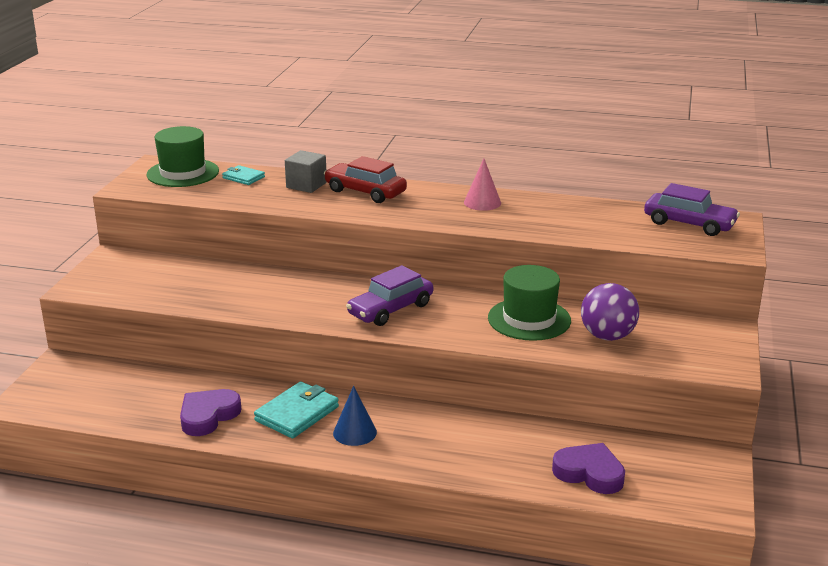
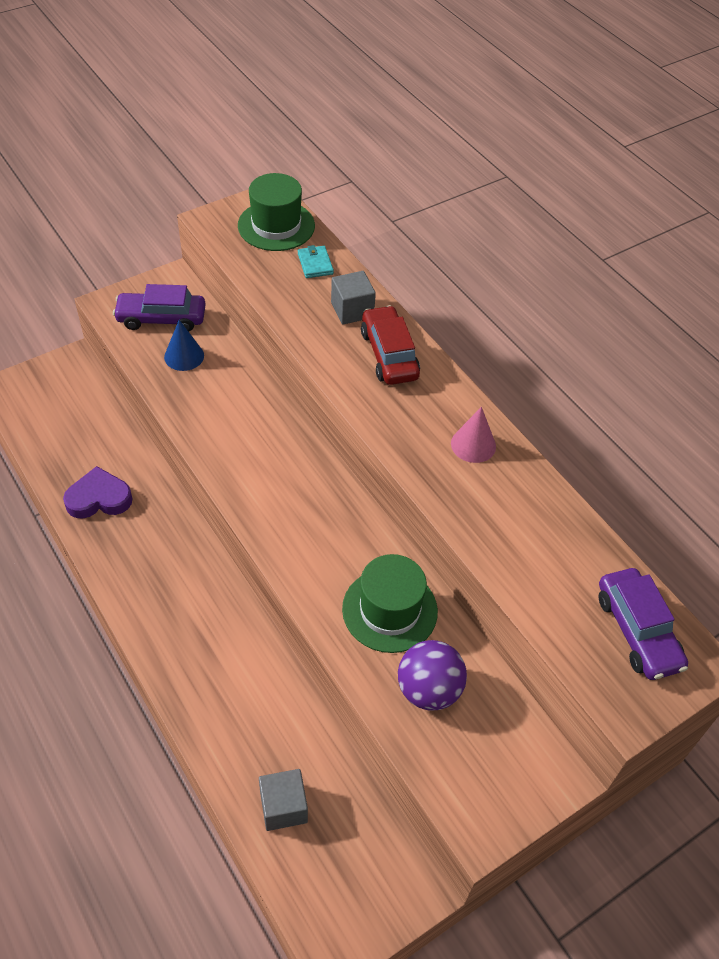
camera: 40 degrees right, 25 degrees up
(297, 414) = (157, 546): turquoise wallet -> none
(354, 432) = (172, 602): blue cone -> blue cone (184, 356)
(390, 309) = (293, 505): purple car -> purple car (161, 318)
(589, 473) = (283, 807): purple heart -> grey cube

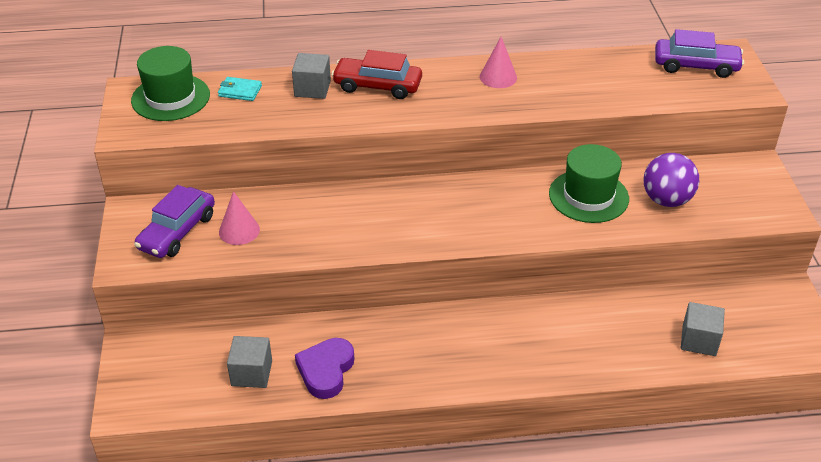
camera: 60 degrees left, 10 degrees down
(74, 449) = (251, 373): none -> grey cube
(184, 356) = (239, 230): blue cone -> pink cone

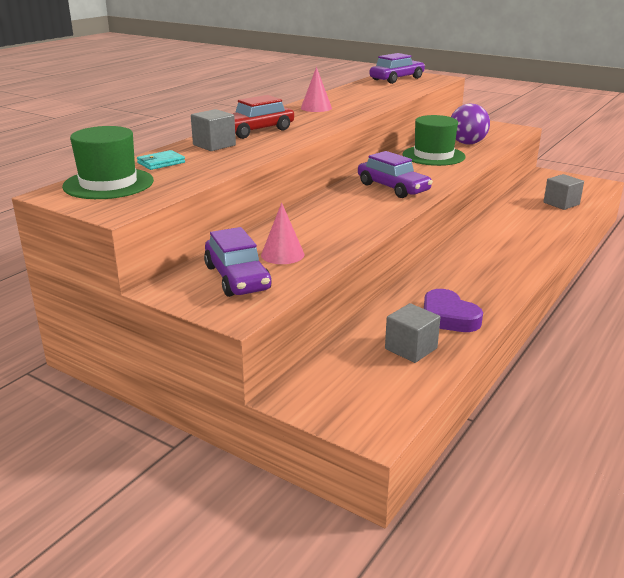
camera: 50 degrees left, 15 degrees down
(456, 215) = (393, 188): none -> purple car

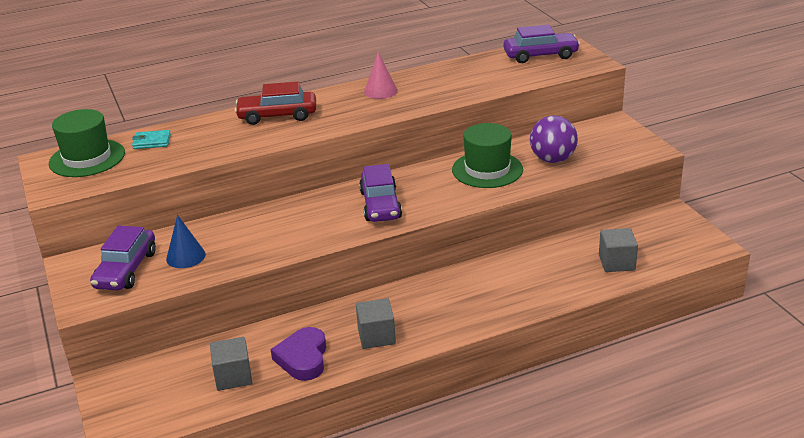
camera: 35 degrees right, 5 degrees up
(214, 145) = (219, 128): grey cube -> grey cube (376, 336)
(282, 254) = (185, 256): pink cone -> blue cone

